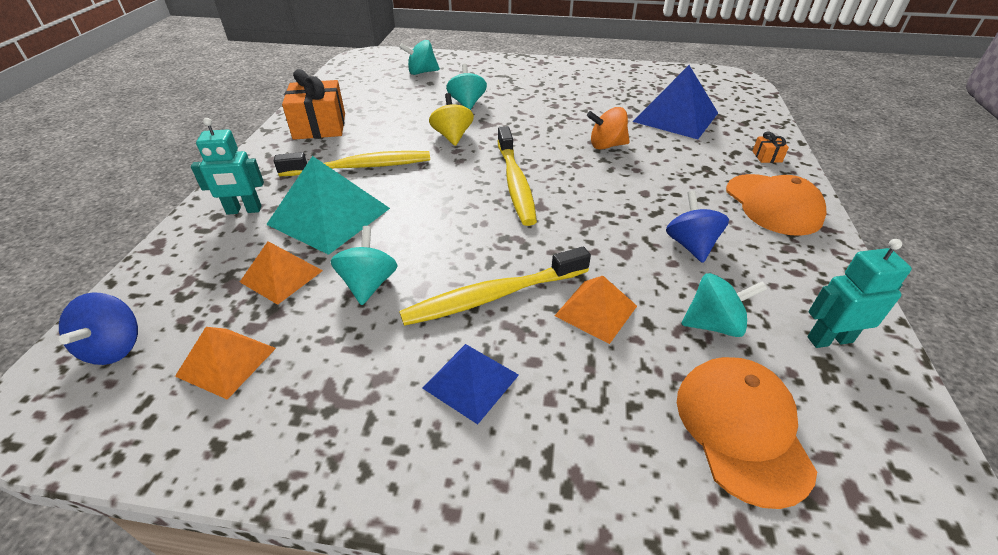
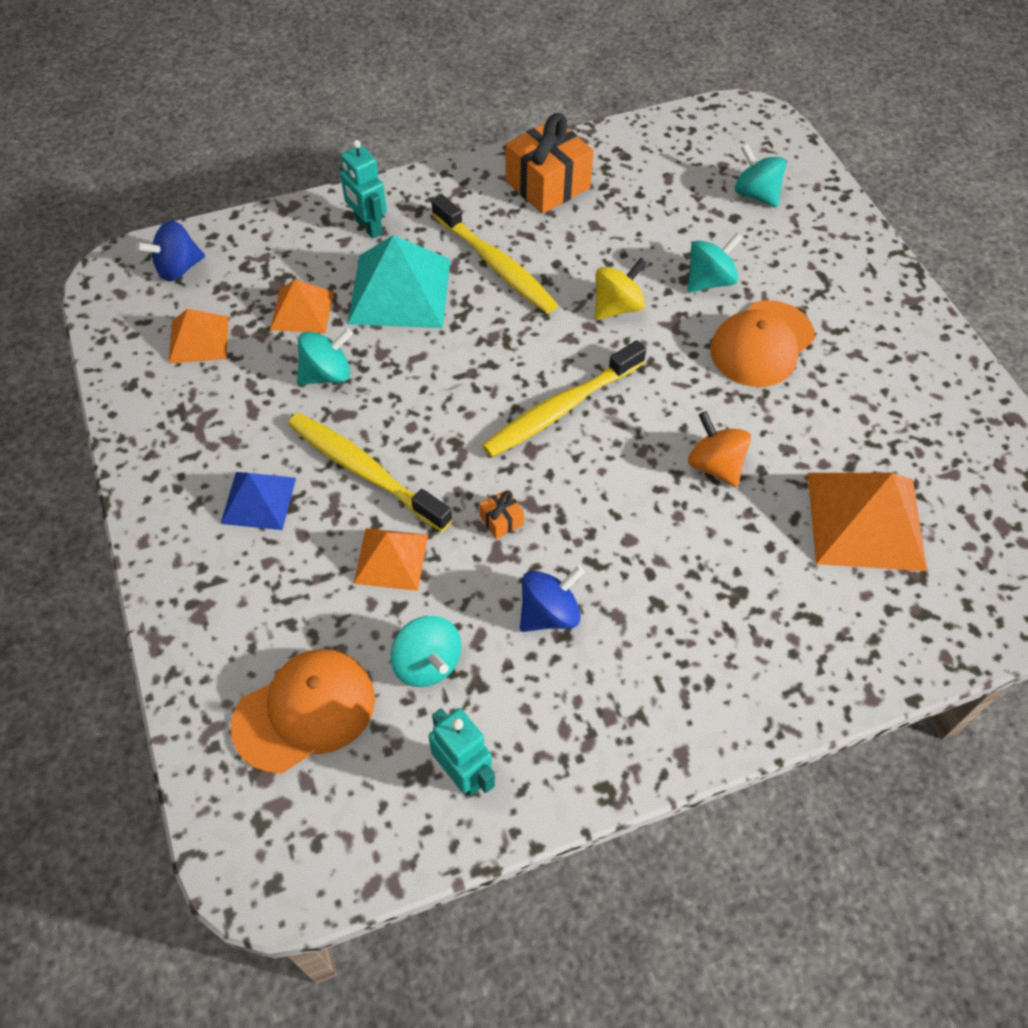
camera: 60 degrees right, 15 degrees up
(676, 117) = (866, 520): blue pyramid -> orange pyramid
(767, 156) = (829, 659): orange gift -> orange gift (501, 520)
(773, 204) = (698, 685): orange cap -> orange cap (761, 344)

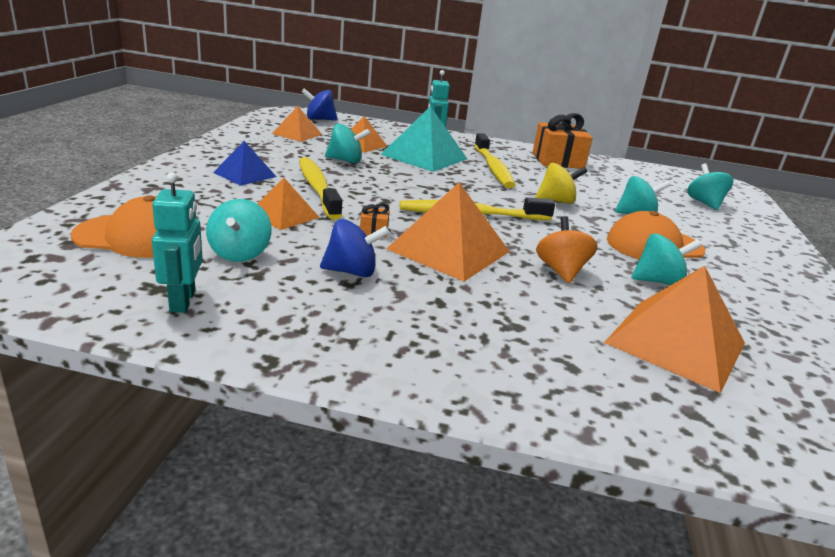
camera: 30 degrees right, 30 degrees down
(596, 504) = (448, 250): none -> orange pyramid
(801, 420) = (658, 281): none -> turquoise spinning top

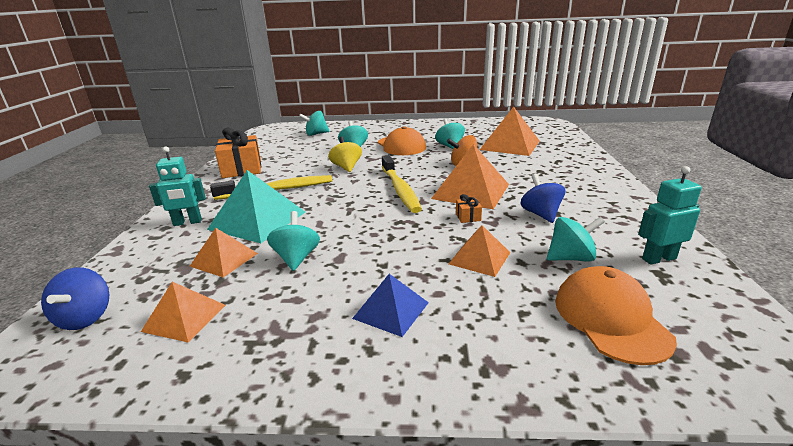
camera: 95 degrees left, 0 degrees up
(317, 188) = (397, 256): yellow toothbrush -> none

